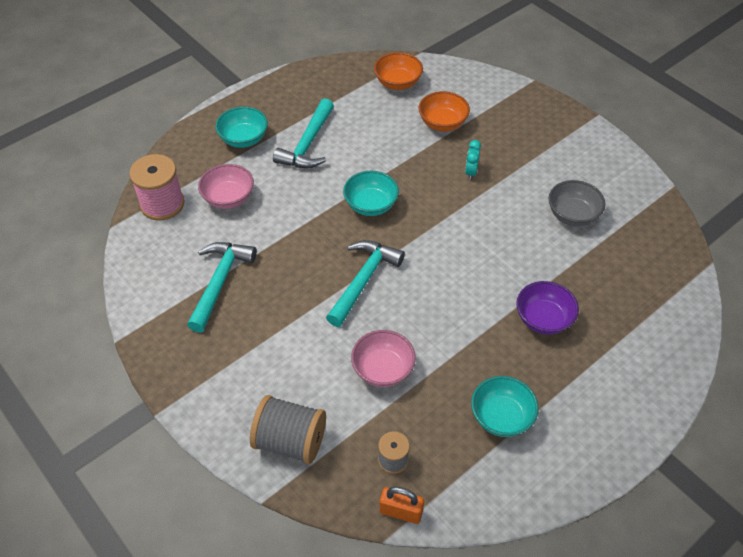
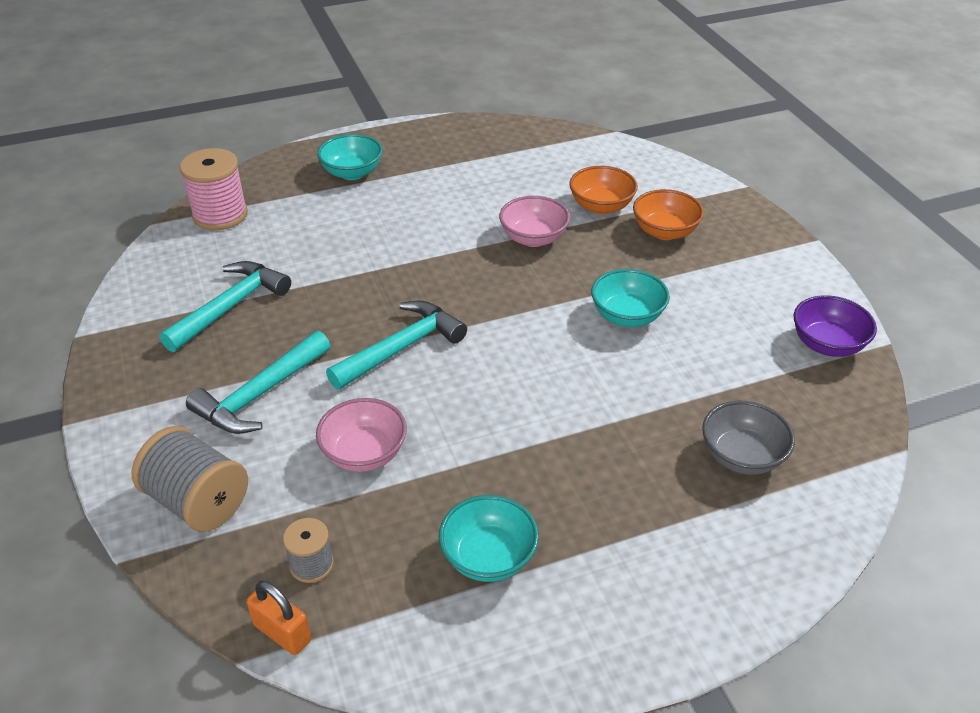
camera: 20 degrees right, 10 degrees down
(228, 198) = (297, 226): pink bowl -> pink bowl (533, 238)
(308, 144) = (423, 193): turquoise hammer -> turquoise hammer (260, 394)
(371, 205) = (460, 271): turquoise bowl -> turquoise bowl (627, 316)
(398, 83) = (568, 155): orange bowl -> orange bowl (664, 232)
(471, 172) = (608, 265): turquoise clock -> none
(543, 319) = (614, 454): purple bowl -> purple bowl (827, 344)
(572, 215) = (721, 343): grey bowl -> grey bowl (742, 456)

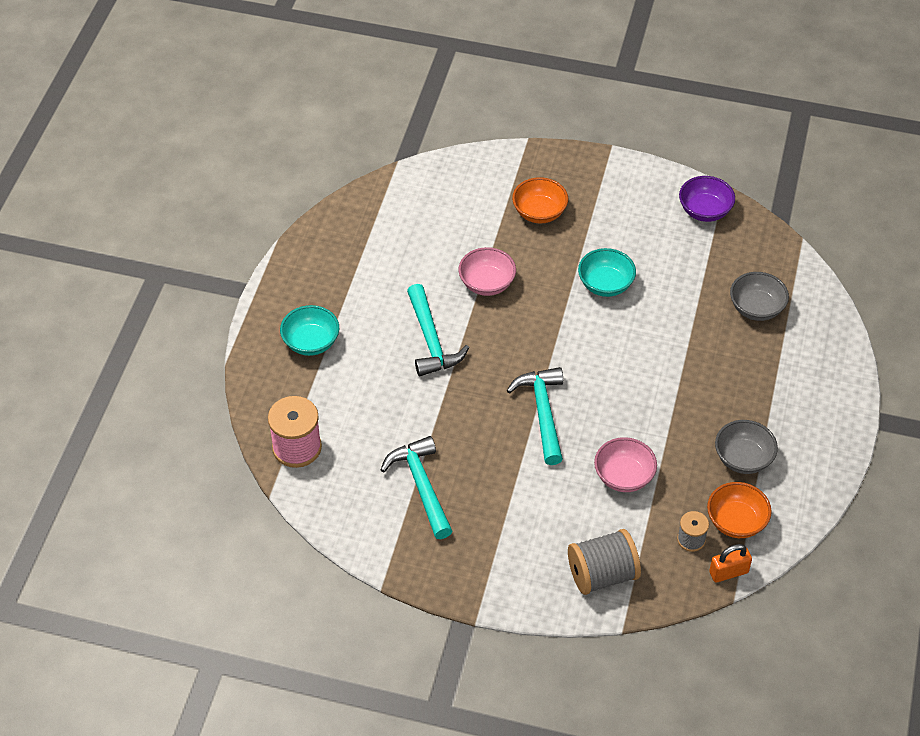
camera: 55 degrees left, 10 degrees up
(260, 394) = (529, 506): turquoise hammer -> turquoise hammer (431, 340)
(488, 557) = (743, 458): turquoise bowl -> grey bowl
(601, 206) = (483, 227): orange bowl -> orange bowl (736, 522)

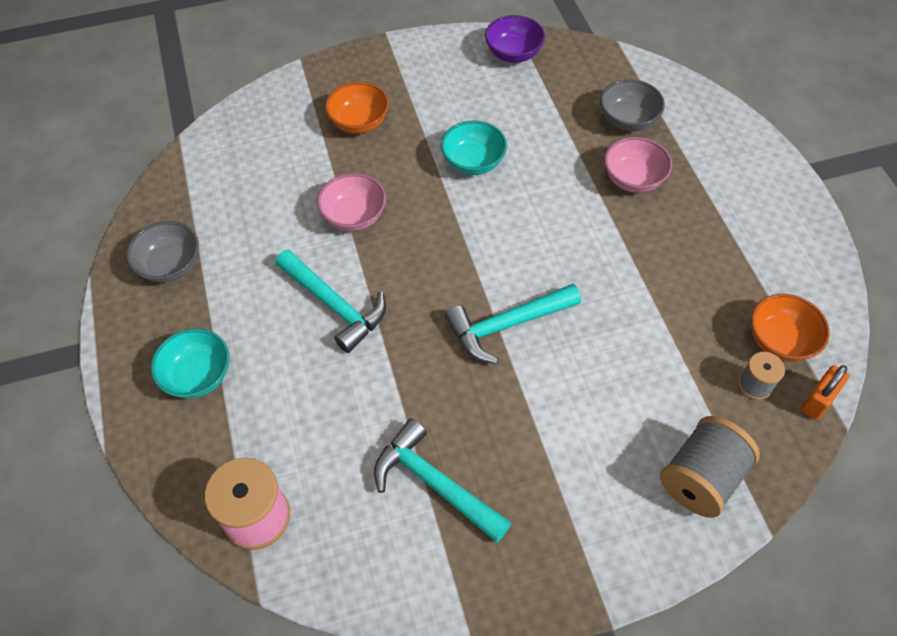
camera: 30 degrees left, 5 degrees up
(543, 413) = (507, 325): turquoise hammer -> turquoise hammer turned 75 degrees counterclockwise
(623, 476) = (638, 352): pink bowl -> pink bowl (633, 179)
(743, 458) = (733, 271): grey bowl -> grey bowl (170, 265)

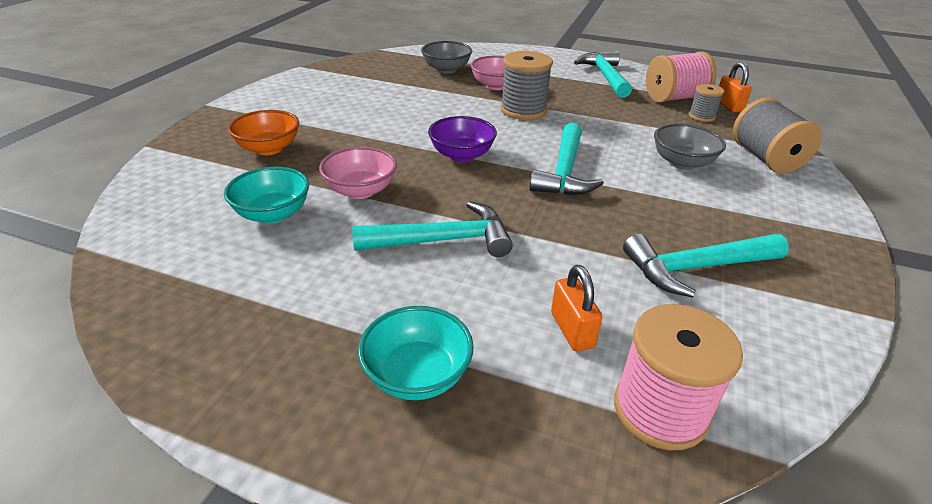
camera: 55 degrees left, 20 degrees down
(170, 265) = (235, 329): grey bowl -> grey bowl (682, 163)
(296, 434) = (572, 330): none -> orange padlock
(473, 162) = (394, 124): turquoise bowl -> turquoise bowl (273, 214)
(513, 54) = (326, 76): purple bowl -> purple bowl (462, 155)
(600, 231) = (523, 110): none -> grey spool
(770, 252) = (605, 76): none -> turquoise hammer
(780, 341) = (674, 98): orange bowl -> pink spool

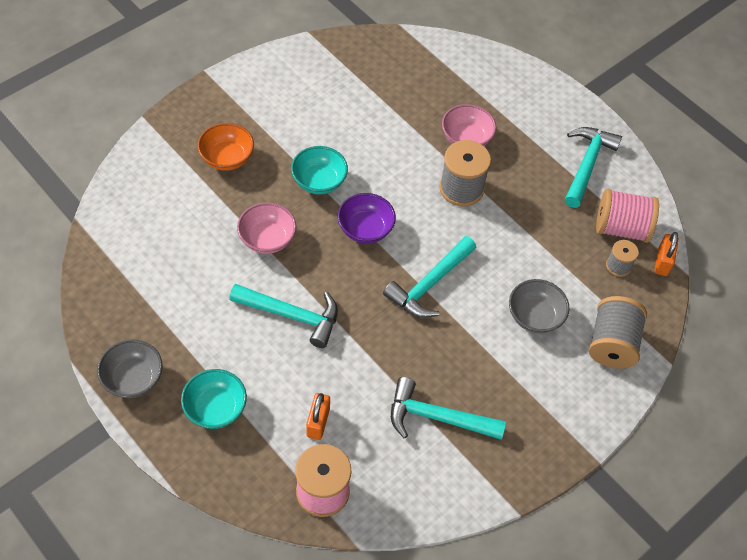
camera: 25 degrees right, 20 degrees up
(273, 214) = (198, 239): turquoise bowl -> turquoise bowl (319, 181)
(446, 69) = (439, 90): grey bowl -> grey bowl (133, 379)

